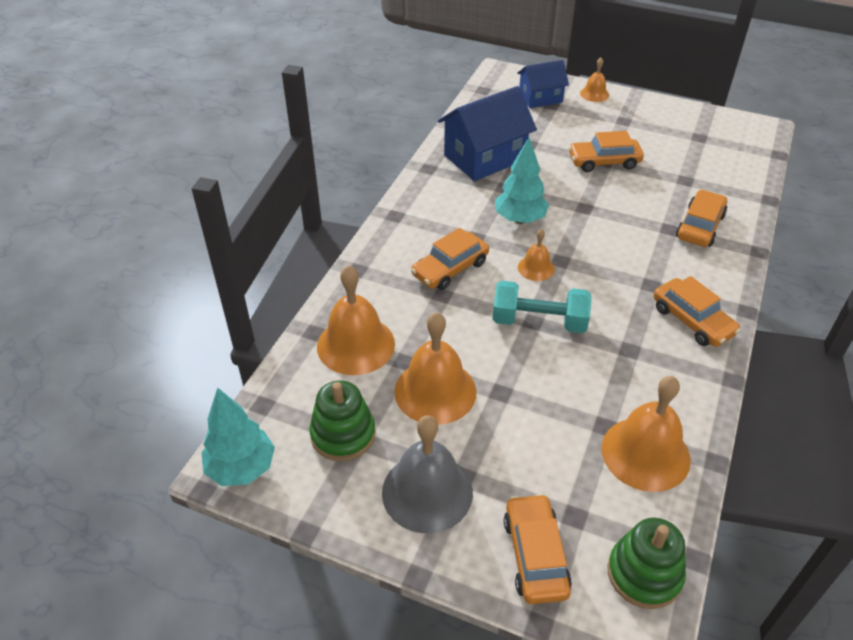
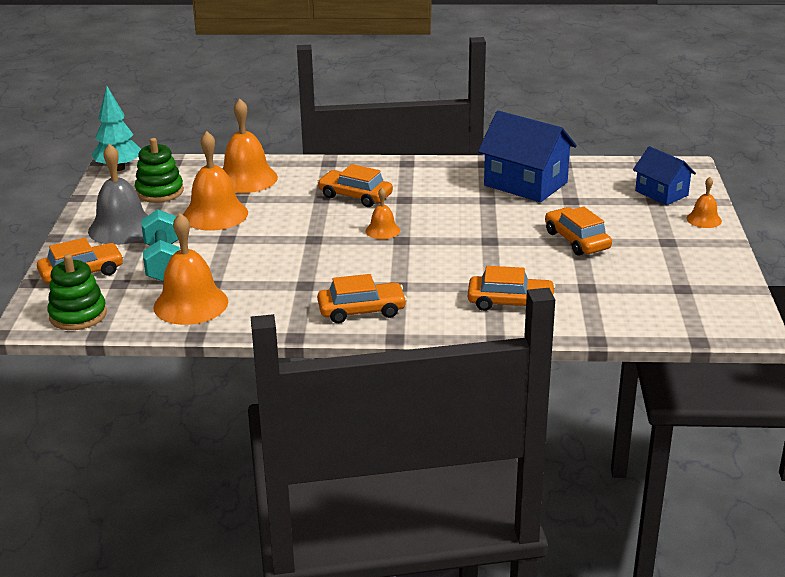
camera: 70 degrees right, 15 degrees down
(520, 219) = (445, 213): turquoise tree -> none
(539, 321) = (315, 241): turquoise dumbbell -> turquoise dumbbell (163, 262)
(692, 320) = (361, 310): orange car -> orange car turned 135 degrees counterclockwise

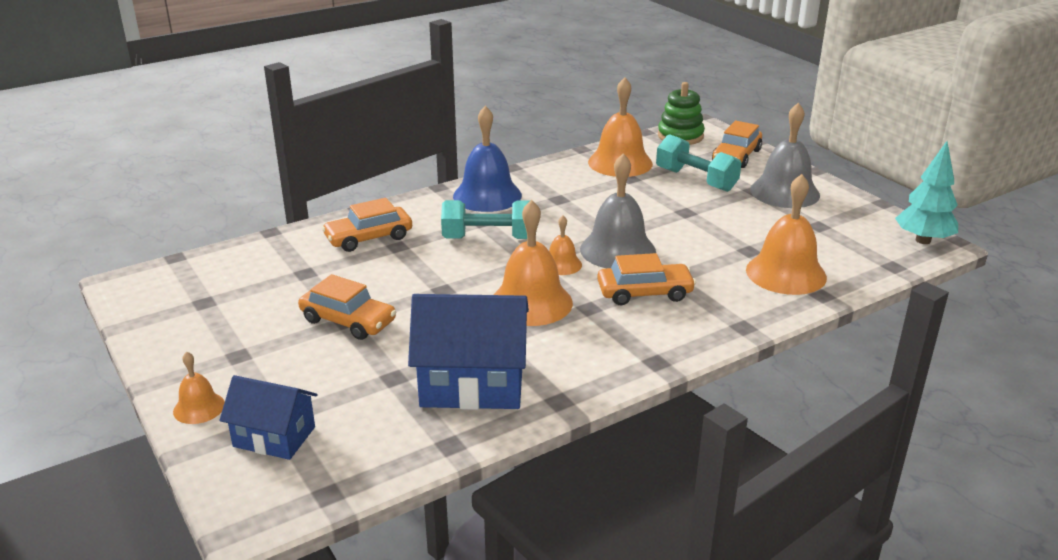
camera: 145 degrees right, 0 degrees up
(159, 192) = (830, 231): green stacking toy -> none
(215, 214) = (737, 228): orange bell -> orange bell (531, 302)
(327, 227) = (618, 250): none -> grey bell
(361, 310) = (487, 195): orange car -> blue bell
(411, 268) = (488, 238): none -> turquoise dumbbell

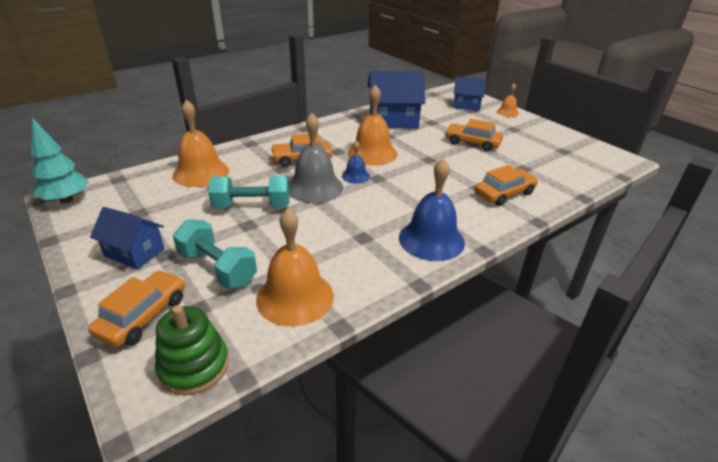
camera: 175 degrees right, 5 degrees up
(488, 238) = (413, 195): turquoise dumbbell -> turquoise dumbbell (252, 206)
(562, 264) = (355, 176): orange bell -> blue bell
(784, 192) = (134, 252): grey bell -> blue house

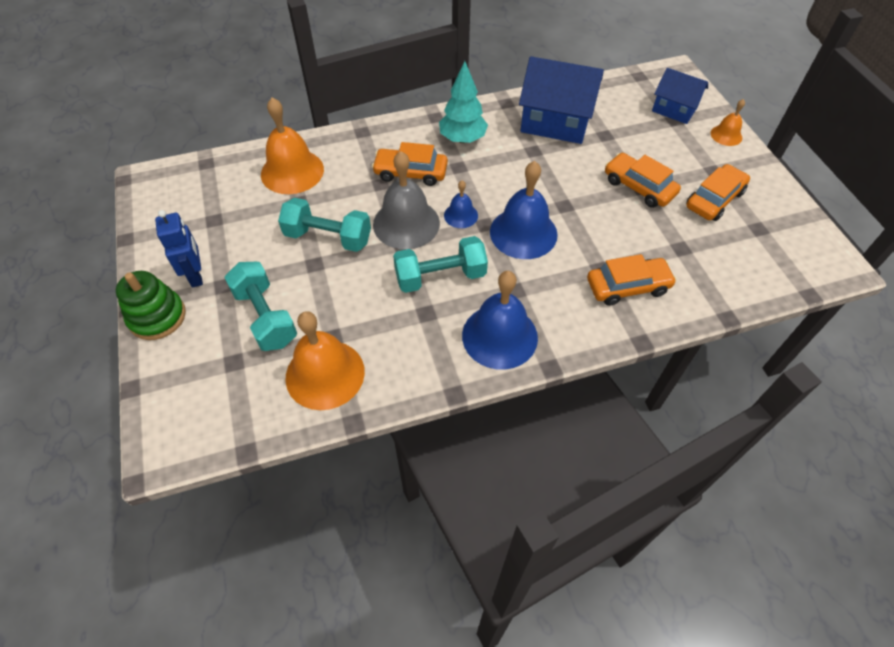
camera: 20 degrees right, 20 degrees up
(66, 200) = (151, 184): turquoise tree -> turquoise tree (462, 139)
(134, 252) = (196, 275): blue house -> blue robot
(143, 316) = (184, 357): orange car -> orange car (714, 199)
(194, 366) = (211, 426): green stacking toy -> green stacking toy (157, 317)
(361, 213) = (440, 277): none -> turquoise dumbbell
(372, 153) = (499, 179): orange bell -> none
(409, 178) = (523, 233): none -> blue bell

